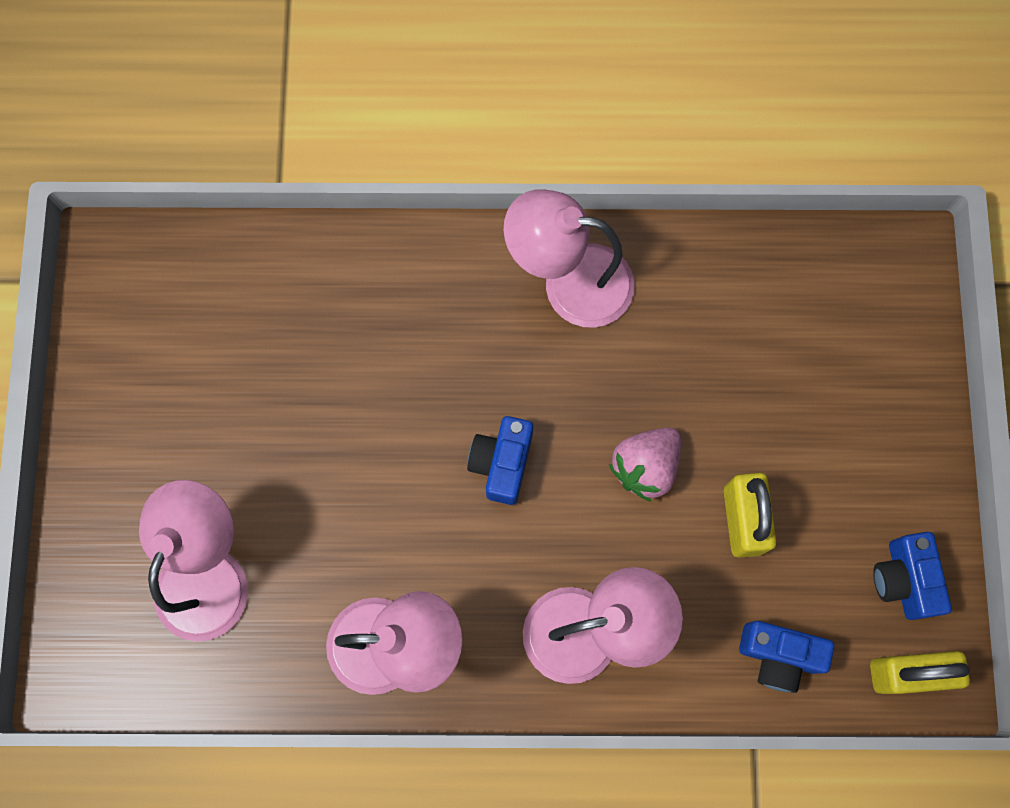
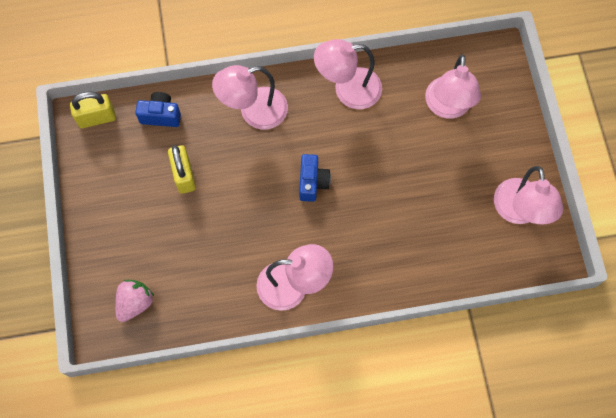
camera: 170 degrees right, 5 degrees down
(140, 344) = (519, 212): none -> pink lamp
(645, 466) = (237, 193): pink strawberry -> pink strawberry (135, 303)
(903, 579) = (100, 160): blue camera -> none

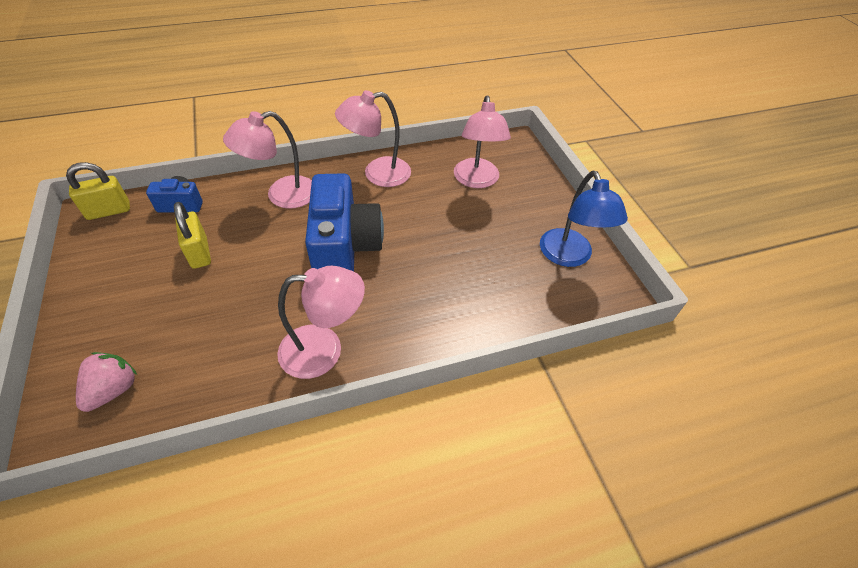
camera: 10 degrees left, 20 degrees down
(312, 182) = (345, 248): blue camera -> blue camera, size x2.07
(519, 212) = (569, 256): pink lamp -> blue lamp

